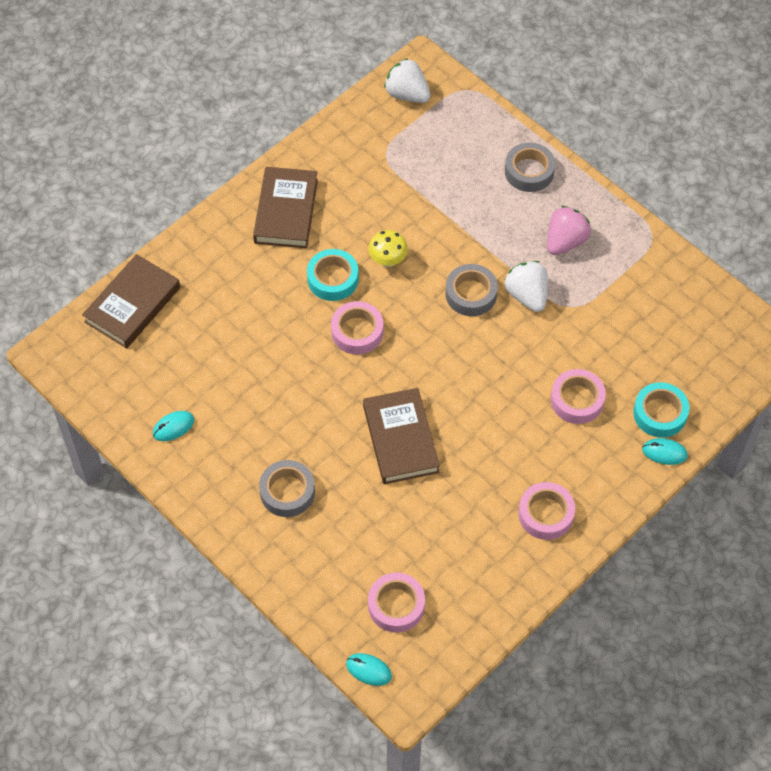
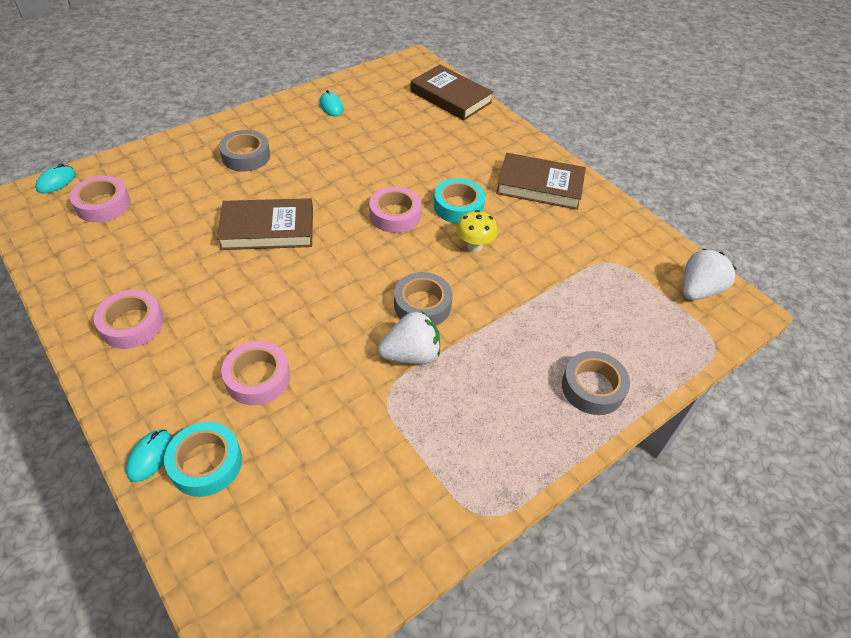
camera: 95 degrees right, 10 degrees down
(565, 241) = (483, 407): pink strawberry -> none

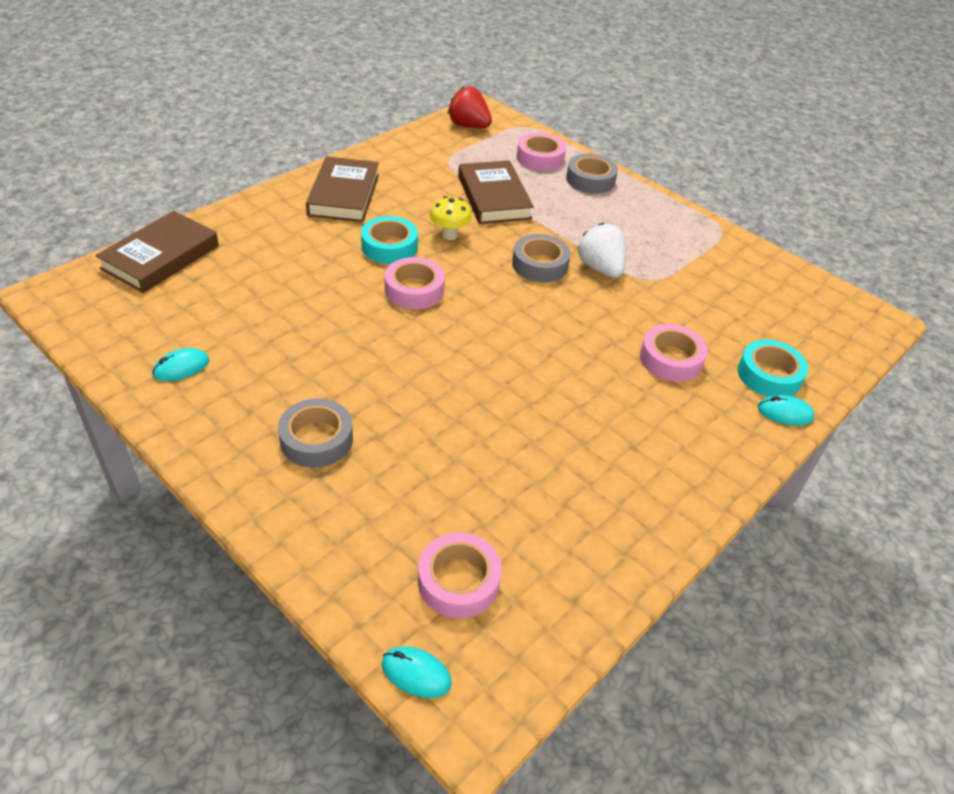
camera: 100 degrees left, 5 degrees down
(132, 324) = (652, 474): pink tape -> pink tape (540, 158)
(268, 229) = (464, 389): brown book -> brown book (494, 197)
(698, 290) = (469, 126): white strawberry -> red strawberry

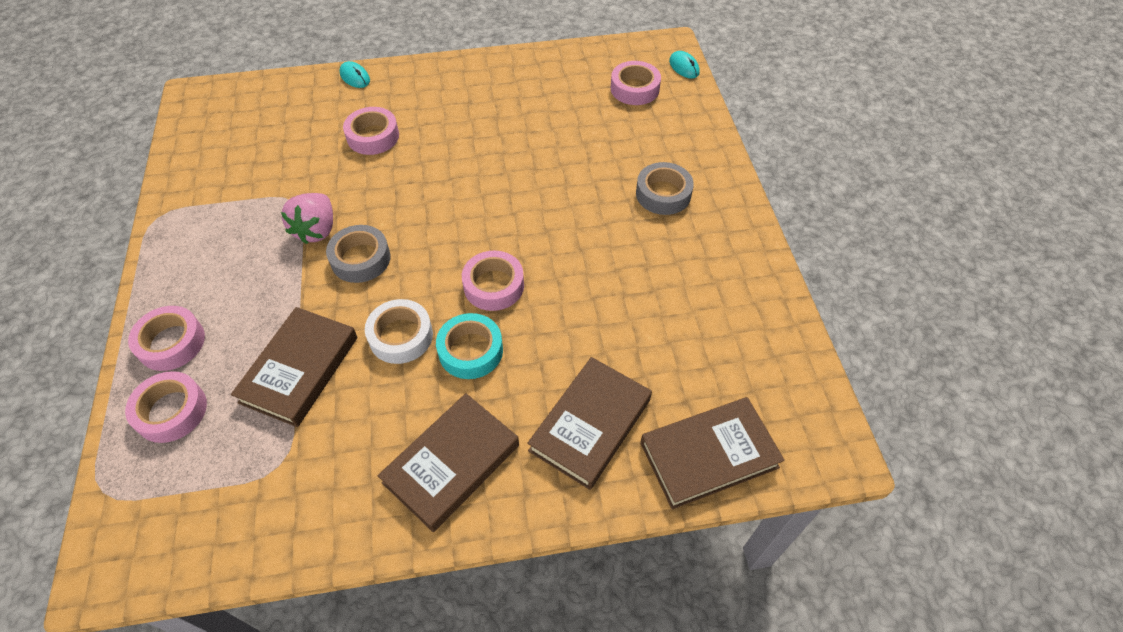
camera: 140 degrees left, 10 degrees up
(181, 367) = (735, 298): turquoise mouse -> none
(263, 241) = (590, 425): none -> brown book
(449, 235) = (401, 336): yellow mushroom -> white tape
(469, 126) = (168, 536): red strawberry -> none
(590, 180) = (171, 343): grey tape -> pink tape
(600, 268) = (316, 230): white strawberry -> pink strawberry
(769, 375) = (327, 99): turquoise tape -> none

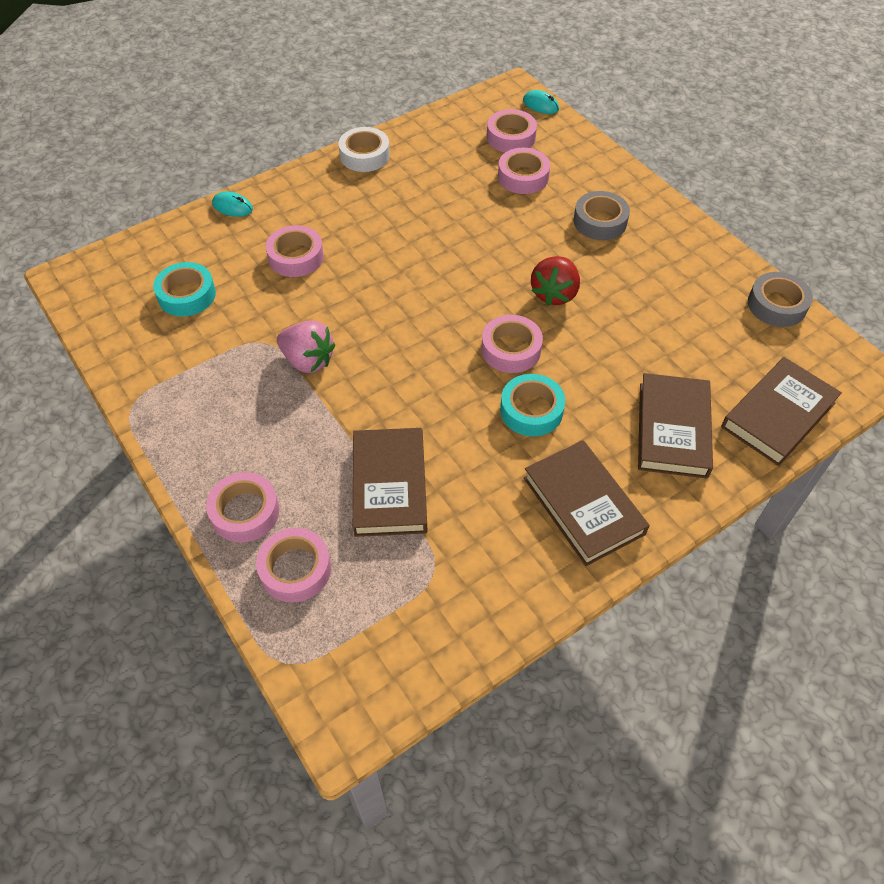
camera: 25 degrees left, 0 degrees up
(266, 139) = (187, 295): none -> turquoise tape
(316, 230) = (308, 360): pink strawberry -> pink strawberry turned 45 degrees counterclockwise
(360, 259) = (371, 370): grey tape -> grey tape (776, 305)
(401, 336) = (460, 422): white tape -> white tape (364, 155)
(451, 464) = (583, 506): brown book -> brown book turned 45 degrees counterclockwise
(571, 248) = (554, 294): none -> red strawberry
(620, 128) = (523, 177): none -> pink tape

